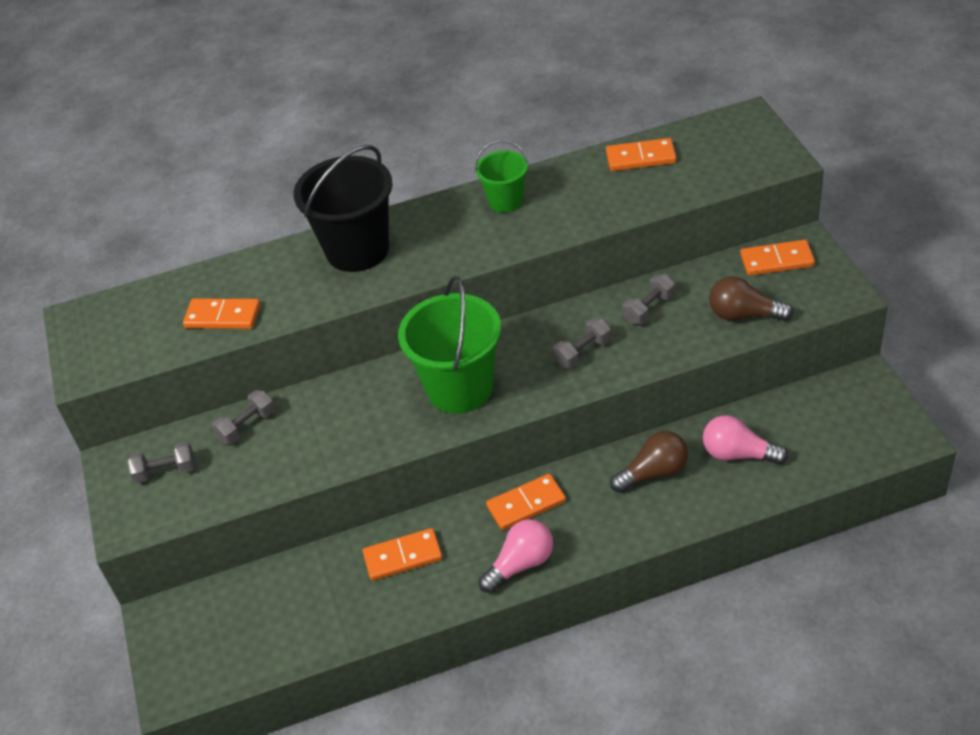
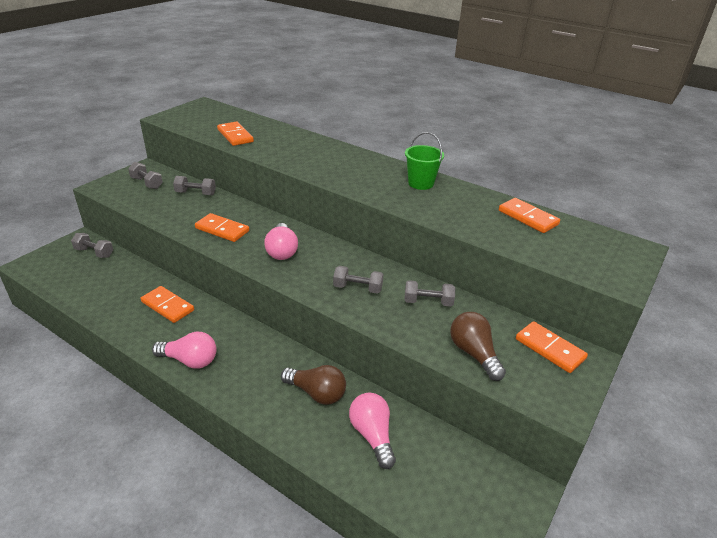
camera: 45 degrees right, 10 degrees down
(208, 606) = (94, 252): none -> grey dumbbell
(357, 250) = (324, 153): black bucket -> none
(460, 388) = (282, 251): green bucket -> pink light bulb
(526, 504) = (243, 341): orange domino -> orange domino (222, 230)

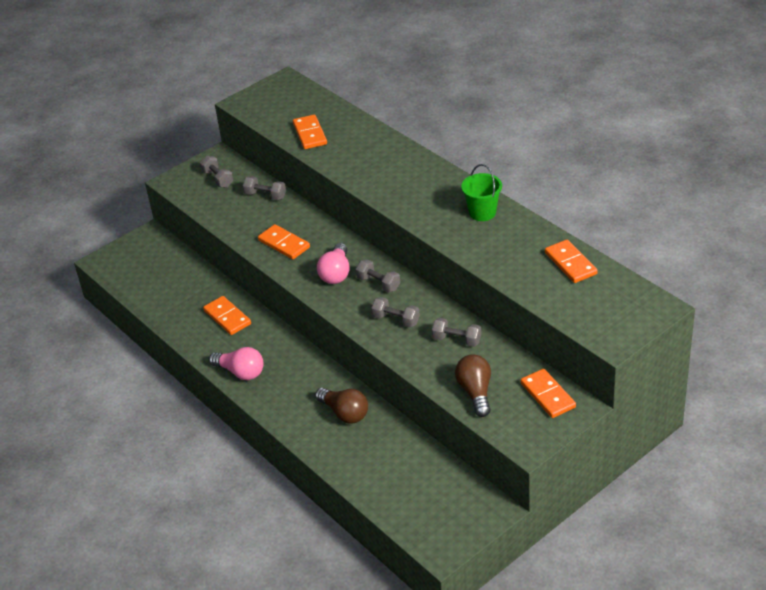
camera: 20 degrees right, 5 degrees up
(94, 252) = (163, 252): grey dumbbell -> grey dumbbell (378, 283)
(372, 435) = (381, 453): pink light bulb -> none

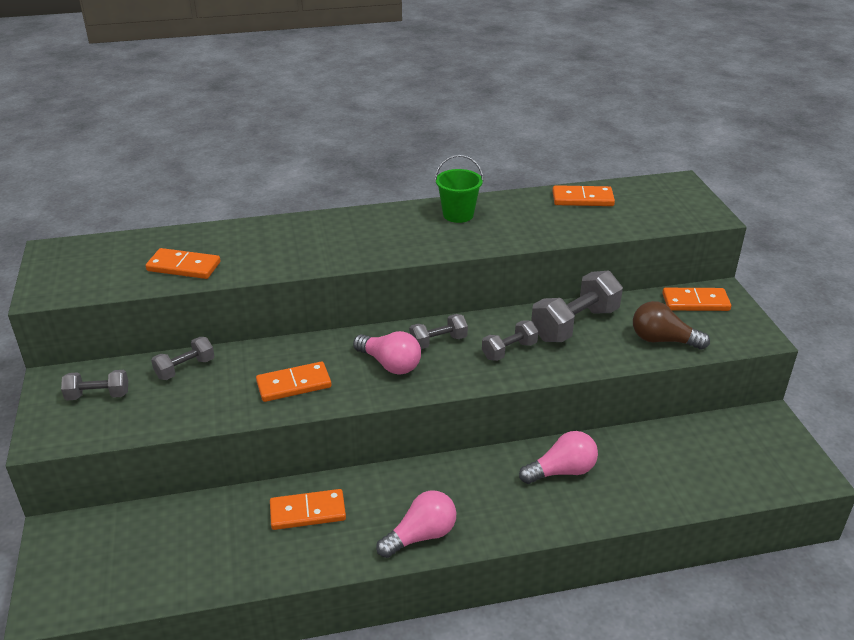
camera: 65 degrees left, 5 degrees down
(344, 413) = (562, 471): brown light bulb -> pink light bulb
(457, 340) = (575, 324): grey dumbbell -> grey dumbbell, size x1.77

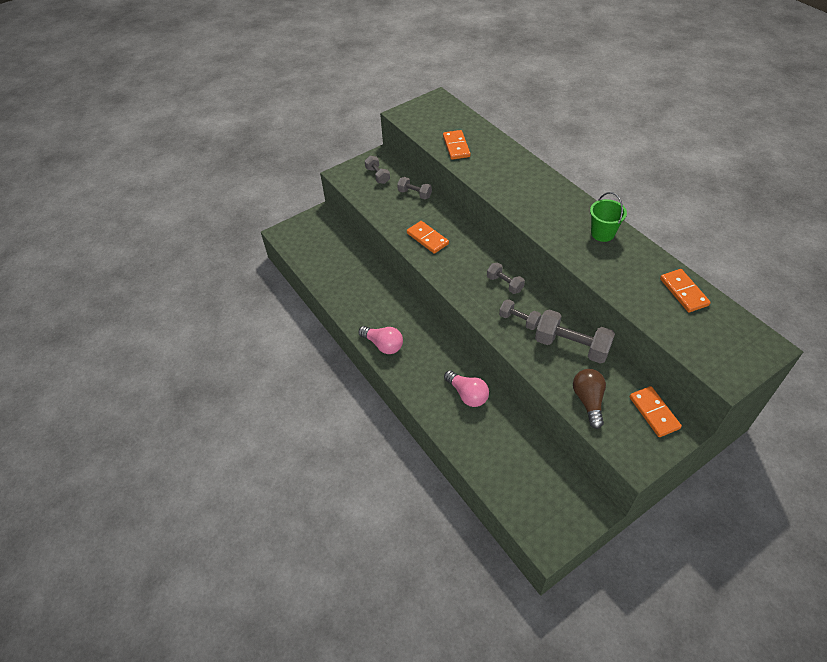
camera: 70 degrees right, 15 degrees up
(308, 512) = (376, 293): orange domino -> none
(390, 364) = (469, 270): pink light bulb -> none

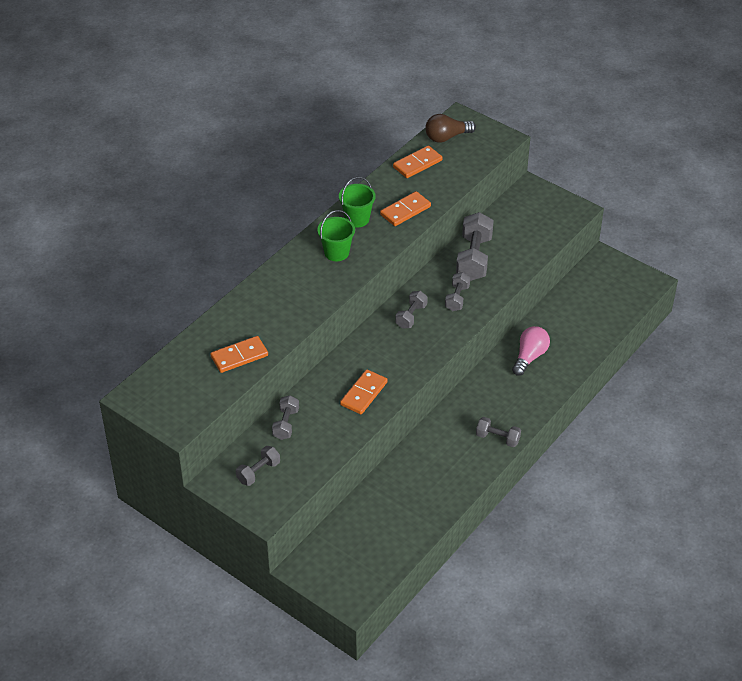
camera: 110 degrees left, 5 degrees down
(383, 345) = (497, 438): pink light bulb -> grey dumbbell
(559, 213) = (336, 252): none -> green bucket
(588, 401) = (531, 241): brown light bulb -> brown light bulb (447, 137)
(654, 412) = (523, 203): orange domino -> orange domino (405, 210)

